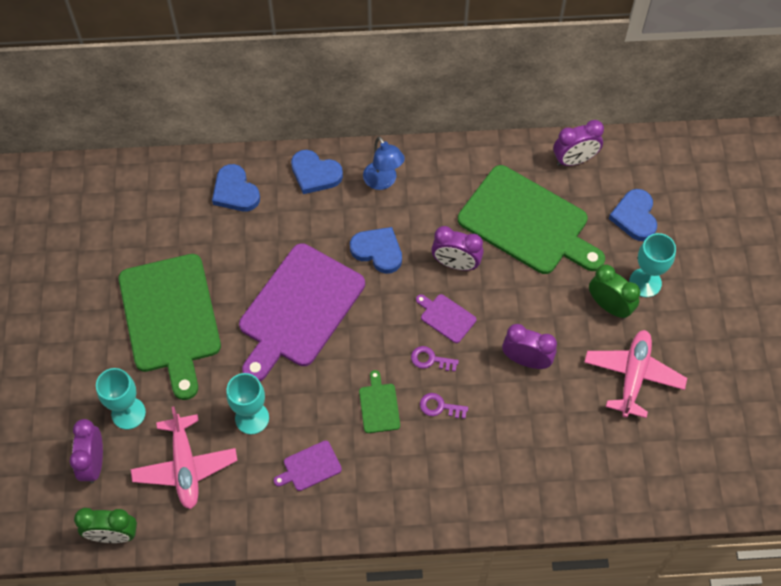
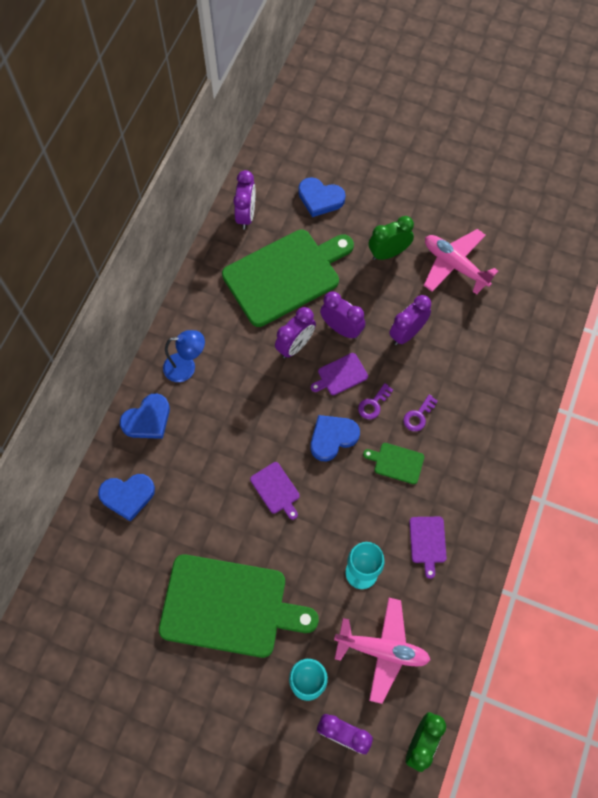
camera: 65 degrees left, 5 degrees up
(299, 309) = (276, 489): purple cutting board -> purple cutting board, size x0.41
(378, 251) = (252, 401): blue heart -> blue heart (332, 438)
(497, 297) = (341, 328): none -> purple clock
(645, 282) = (380, 219): turquoise goblet -> none

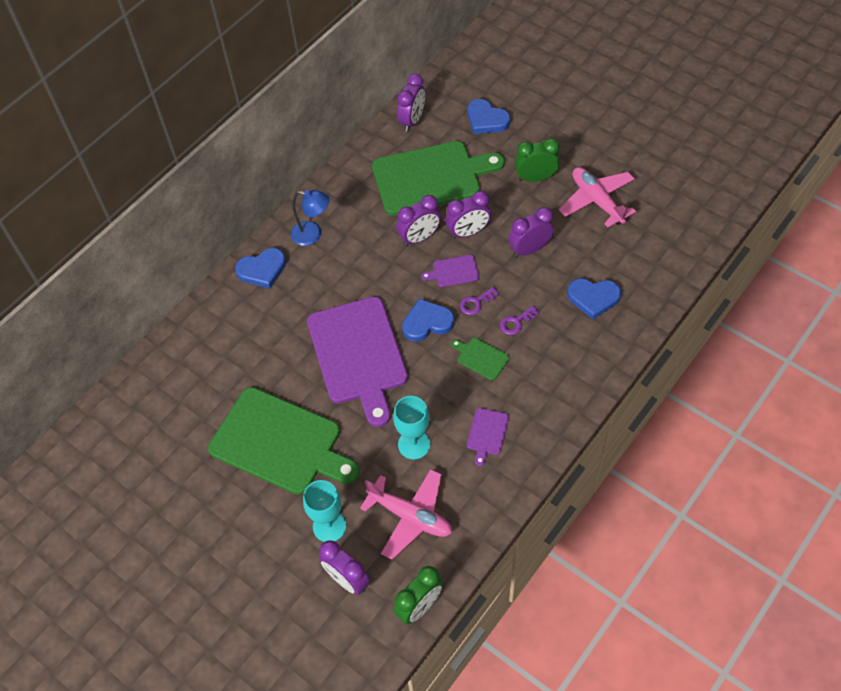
camera: 20 degrees right, 10 degrees down
(127, 496) = (222, 328): blue heart -> blue heart (593, 298)
(276, 489) = (358, 354): purple cutting board -> purple cutting board, size x2.43
(341, 328) = (468, 232): purple clock -> purple clock turned 105 degrees clockwise

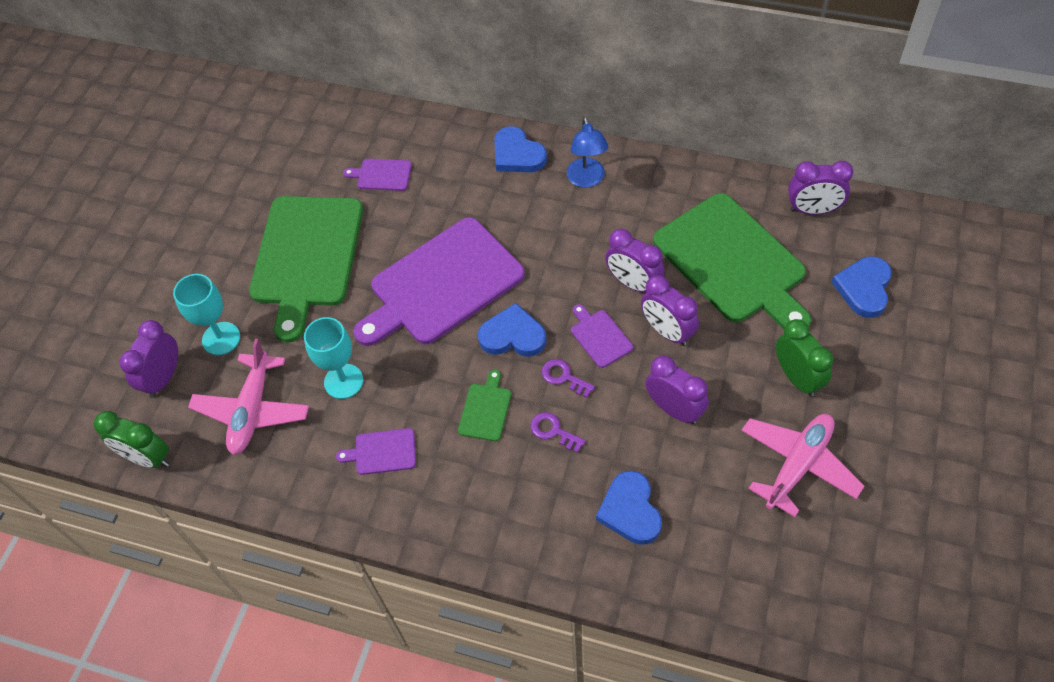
camera: 70 degrees right, 0 degrees up
(227, 367) = (382, 175): none -> purple cutting board
(427, 323) = (513, 335): blue heart -> blue heart turned 45 degrees counterclockwise

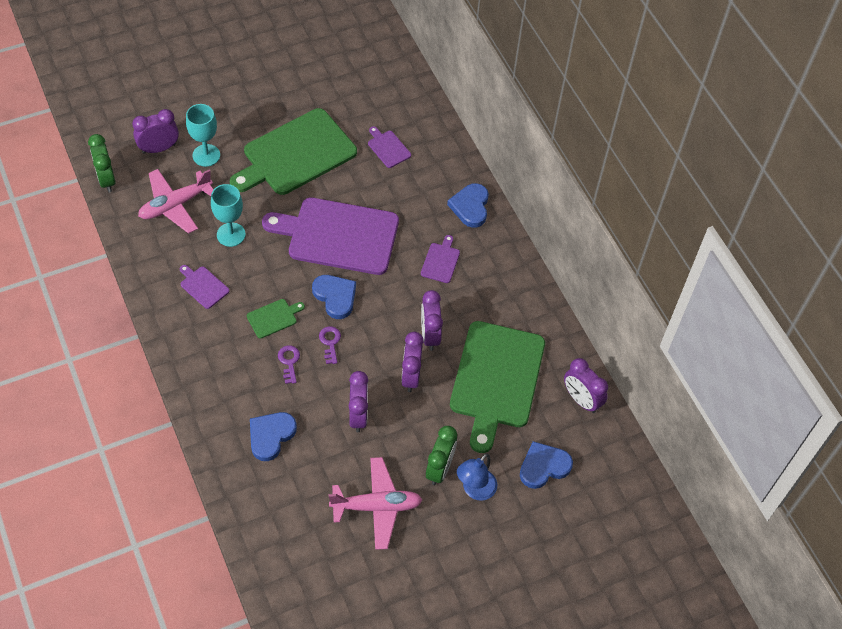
camera: 40 degrees right, 0 degrees up
(587, 179) = (486, 257): blue lamp -> blue lamp (475, 490)
(599, 337) = (375, 342): purple cutting board -> purple cutting board (441, 261)

